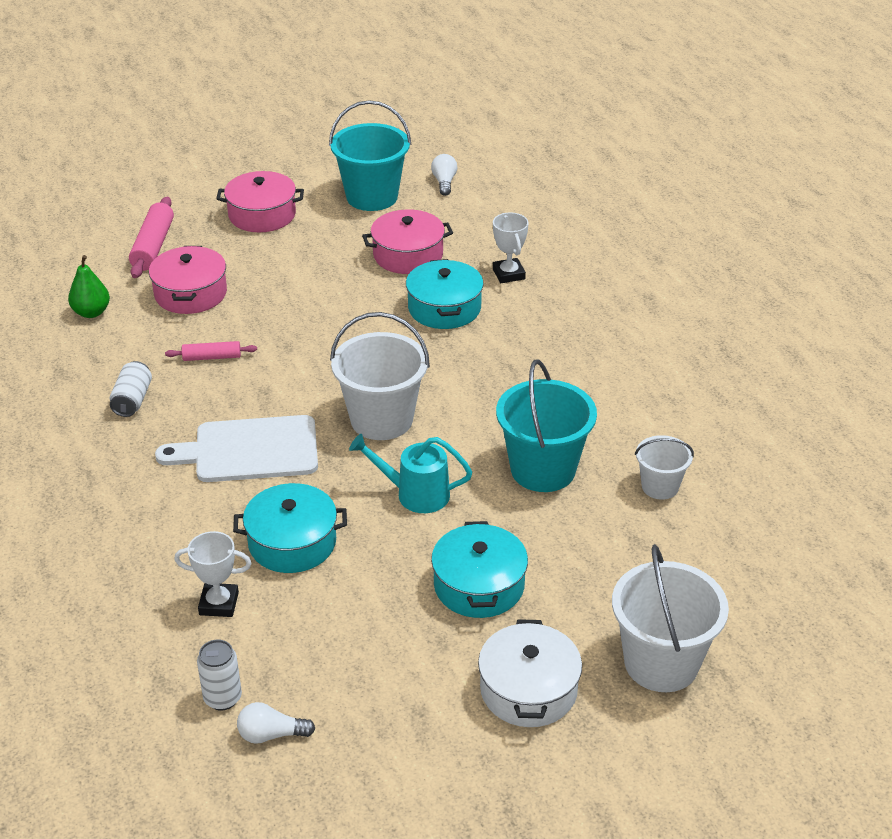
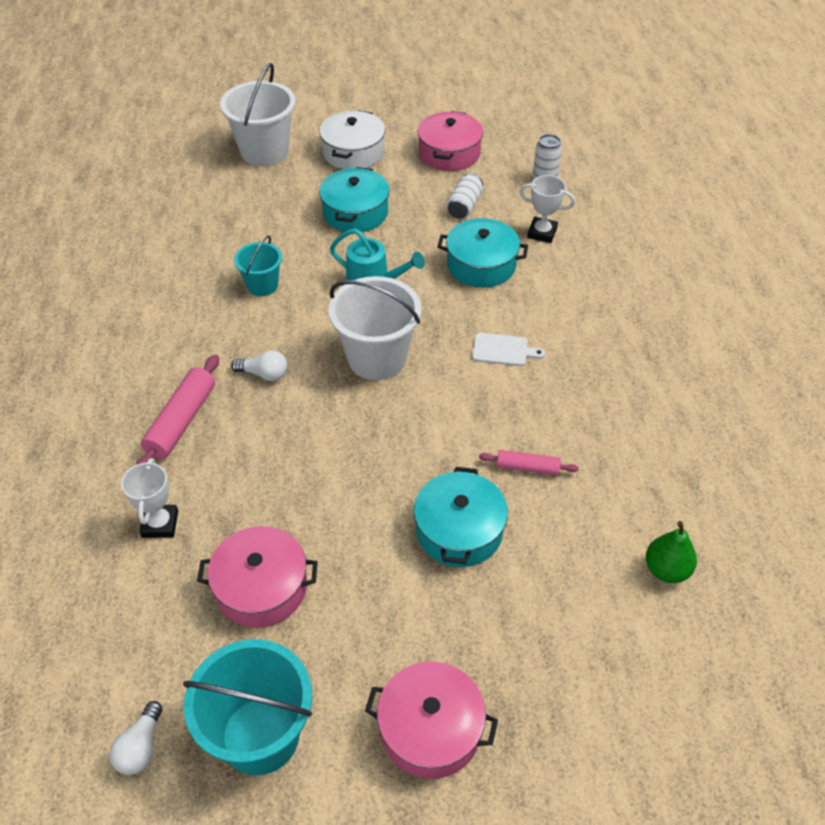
camera: 165 degrees left, 10 degrees up
(132, 400) = (611, 428): white can -> white can (464, 206)
(153, 246) = (592, 689): pink rolling pin -> pink rolling pin (181, 421)
(190, 293) = (545, 577): pink pot -> pink pot (449, 153)
(249, 450) = (503, 350): white cutting board -> white cutting board, size x0.49
(271, 735) = (516, 157): white light bulb -> white light bulb (264, 374)
(444, 308) = (258, 485): turquoise pot -> turquoise pot (459, 530)
(543, 470) = (262, 285): turquoise bucket -> turquoise bucket, size x0.56
(660, 486) = (181, 255): white bucket -> none

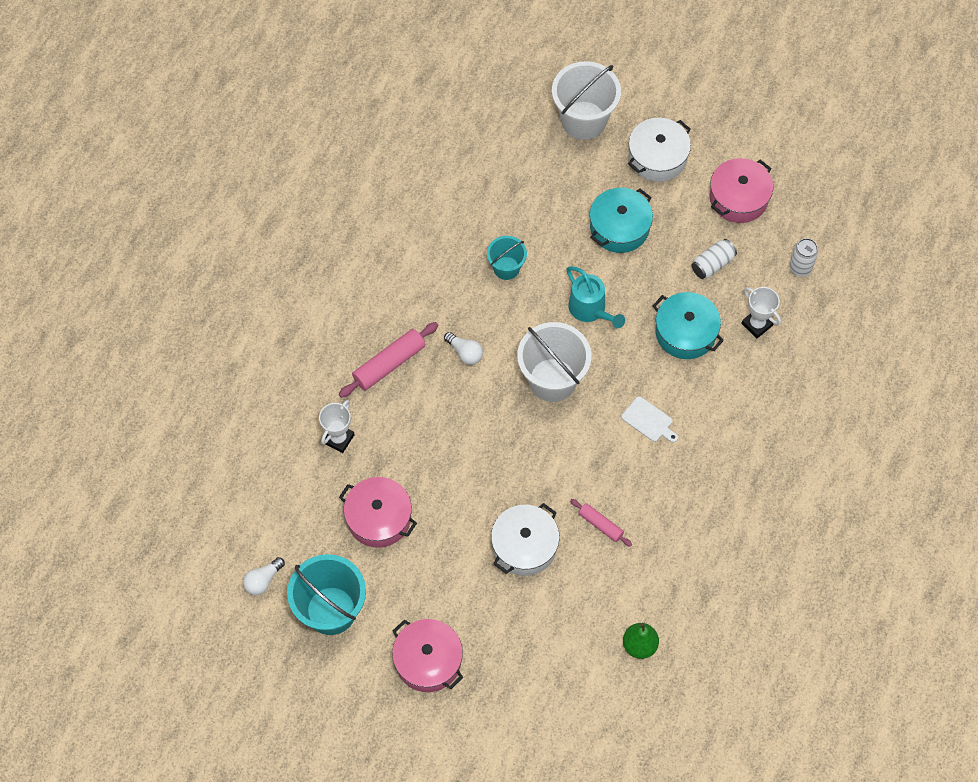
camera: 30 degrees right, 15 degrees up
(459, 530) = (524, 546): turquoise pot -> white pot

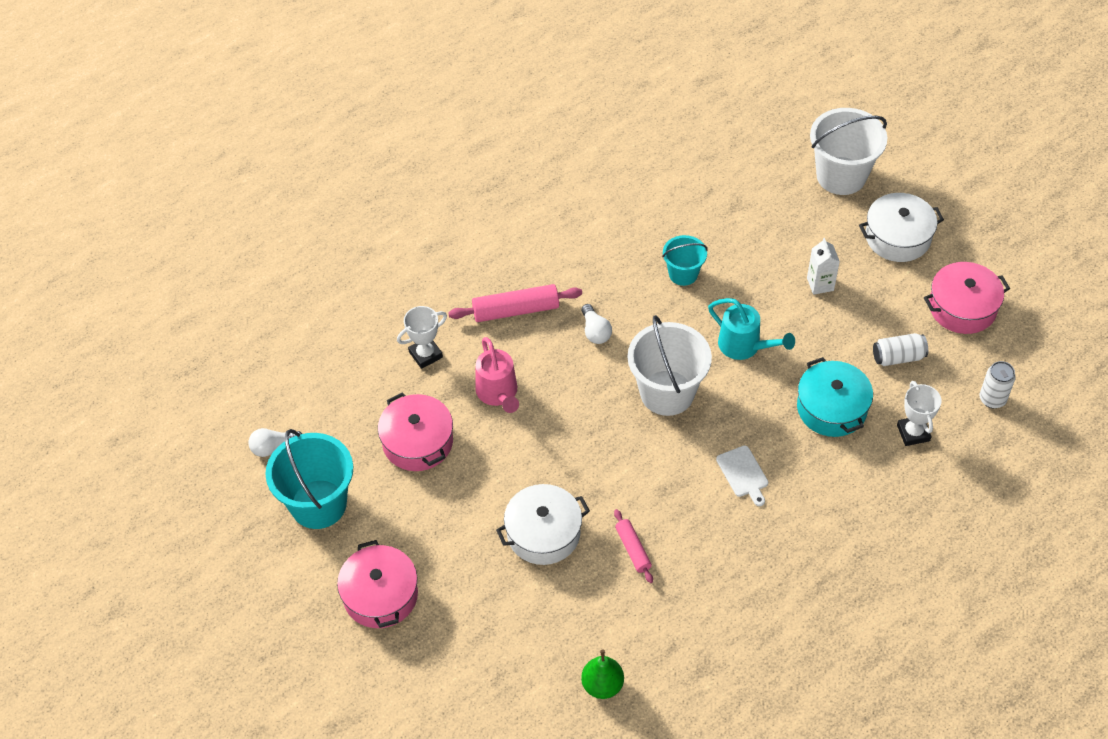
camera: 30 degrees right, 10 degrees down
(419, 445) = (498, 394): none -> pink watering can
(591, 310) = (745, 346): turquoise watering can -> turquoise watering can turned 45 degrees counterclockwise
(619, 227) = (820, 284): turquoise pot -> white carton

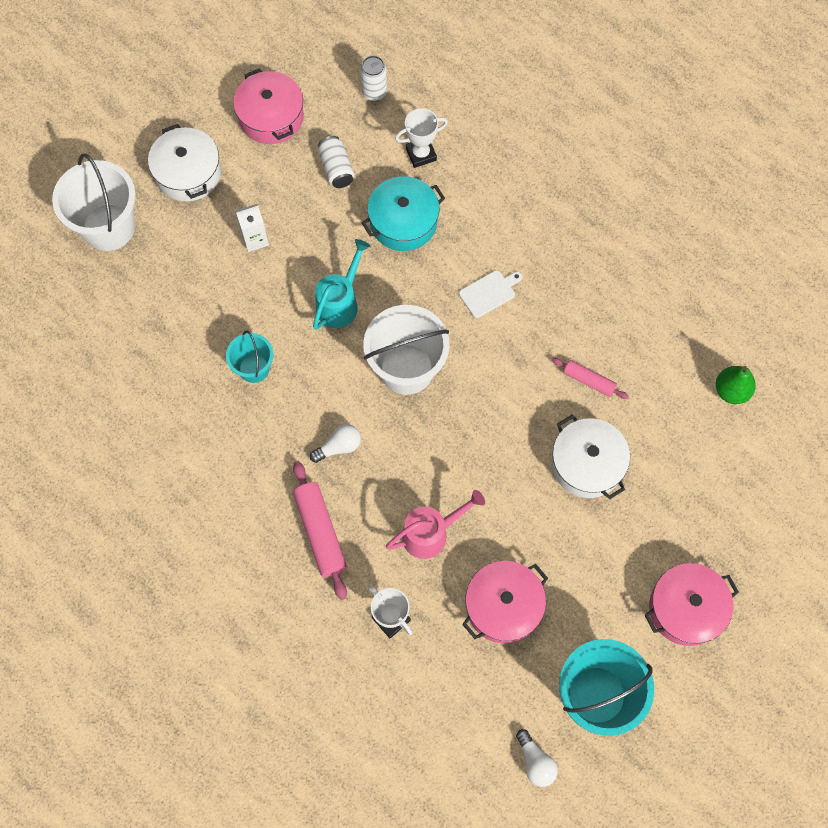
camera: 100 degrees left, 15 degrees up
(633, 549) = (588, 381): pink rolling pin -> pink rolling pin turned 60 degrees clockwise

